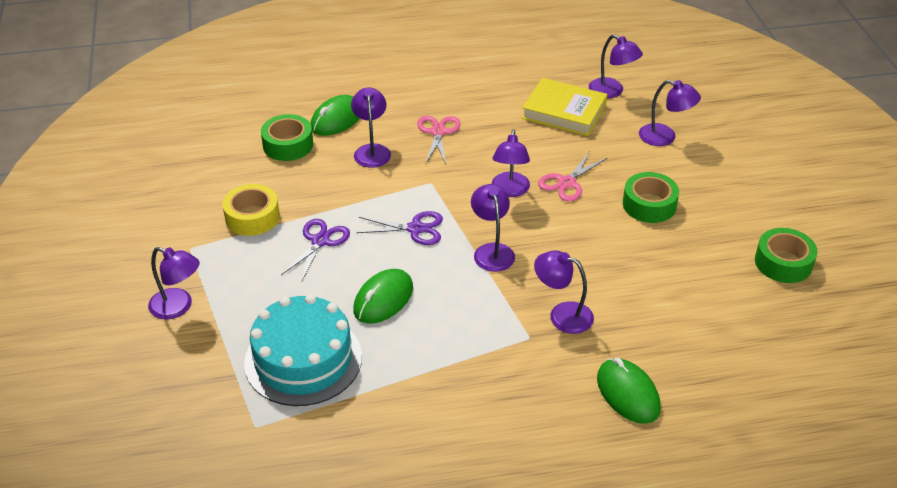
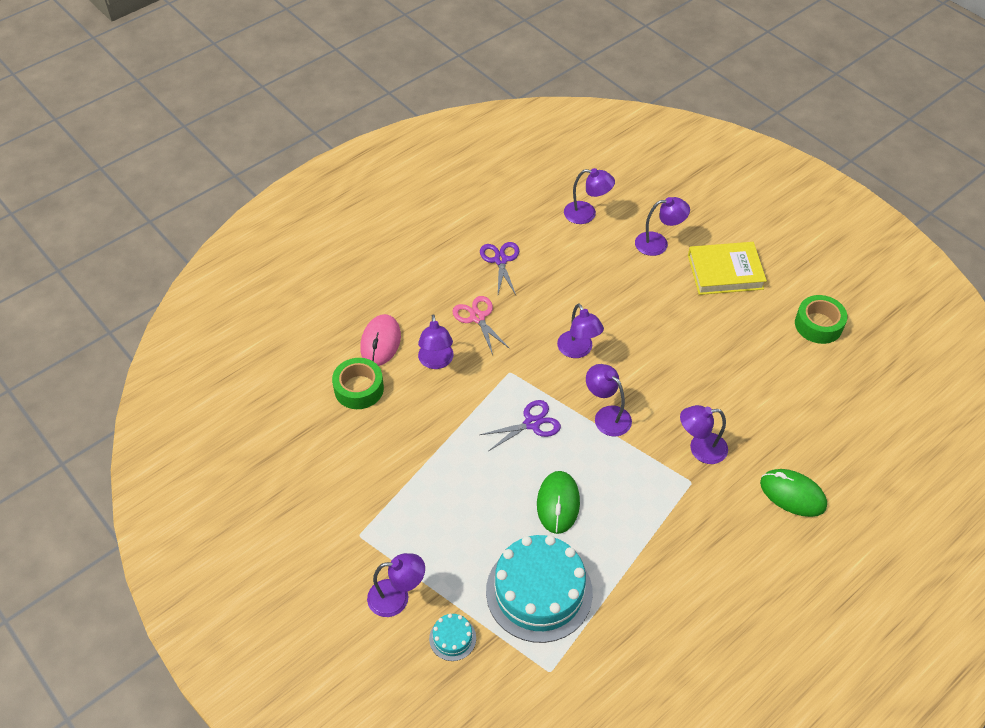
camera: 30 degrees left, 10 degrees up
(195, 359) = (452, 638): none -> turquoise cake
(252, 217) = (388, 477): yellow tape -> none
(320, 241) = (464, 473): purple scissors -> purple scissors (500, 260)
(337, 119) = (381, 342): green mouse -> pink mouse
(371, 150) = (436, 362): purple lamp -> purple lamp turned 150 degrees counterclockwise
(564, 112) = (564, 251): yellow book -> yellow book (725, 272)
(566, 183) = (616, 322): pink scissors -> none
(649, 205) = (691, 315): green tape -> none

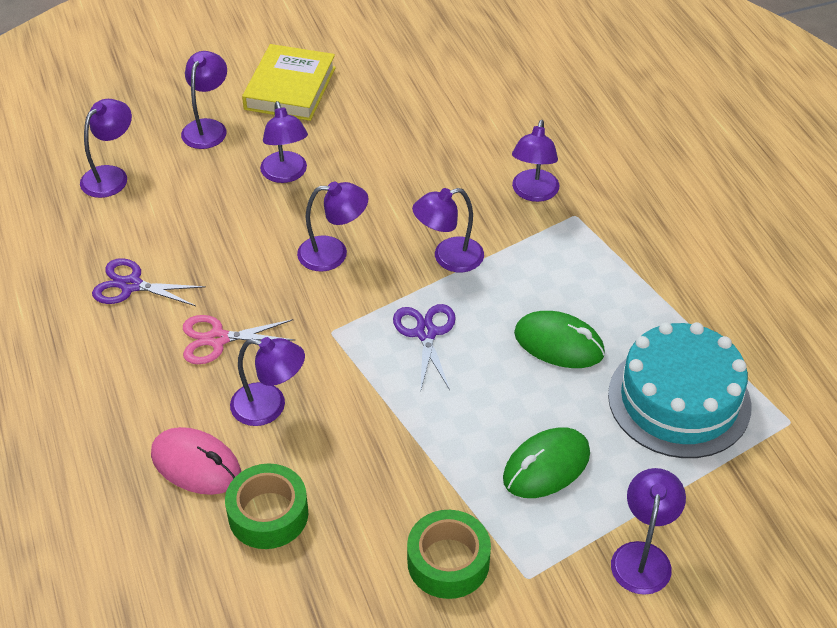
camera: 70 degrees left, 5 degrees down
(452, 638) = (721, 509): turquoise cake -> none
(637, 300) = (286, 174): none -> purple lamp
(792, 494) = (623, 142): green mouse -> green mouse (546, 466)
(818, 325) = (409, 45): green tape -> green tape (448, 562)

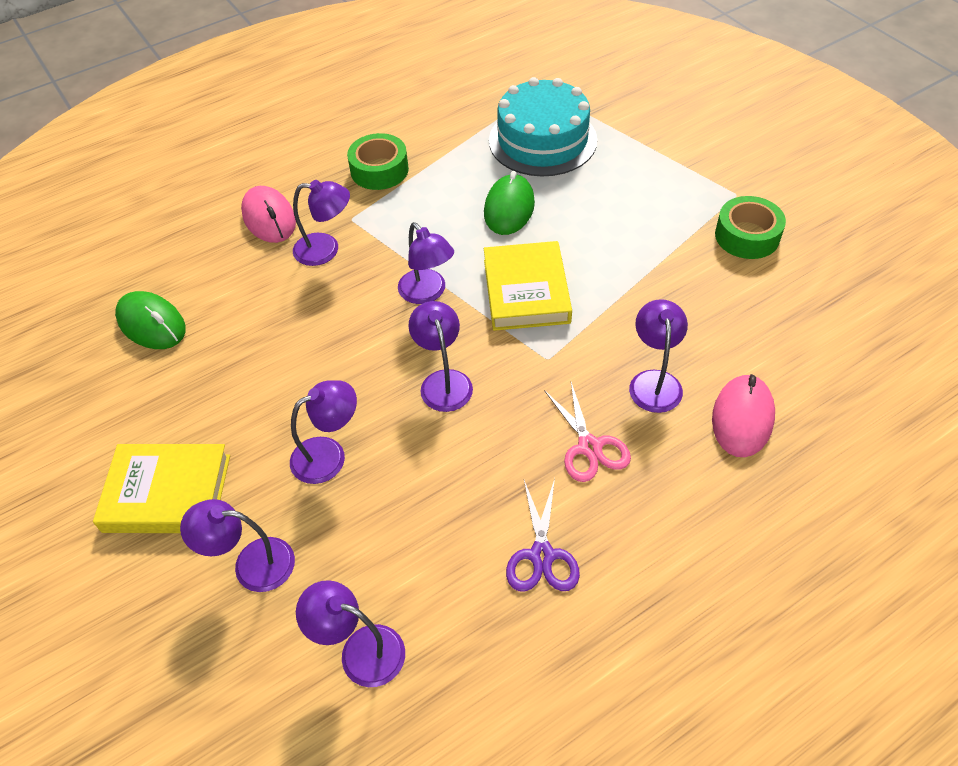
camera: 100 degrees left, 5 degrees up
(268, 514) = (764, 352): green tape -> green tape (379, 170)
(426, 333) = (526, 291): purple scissors -> yellow book
(546, 466) = (635, 198): green mouse -> green mouse (152, 324)
(591, 157) = (269, 218): none -> pink mouse
(643, 556) = (688, 144): purple lamp -> none

